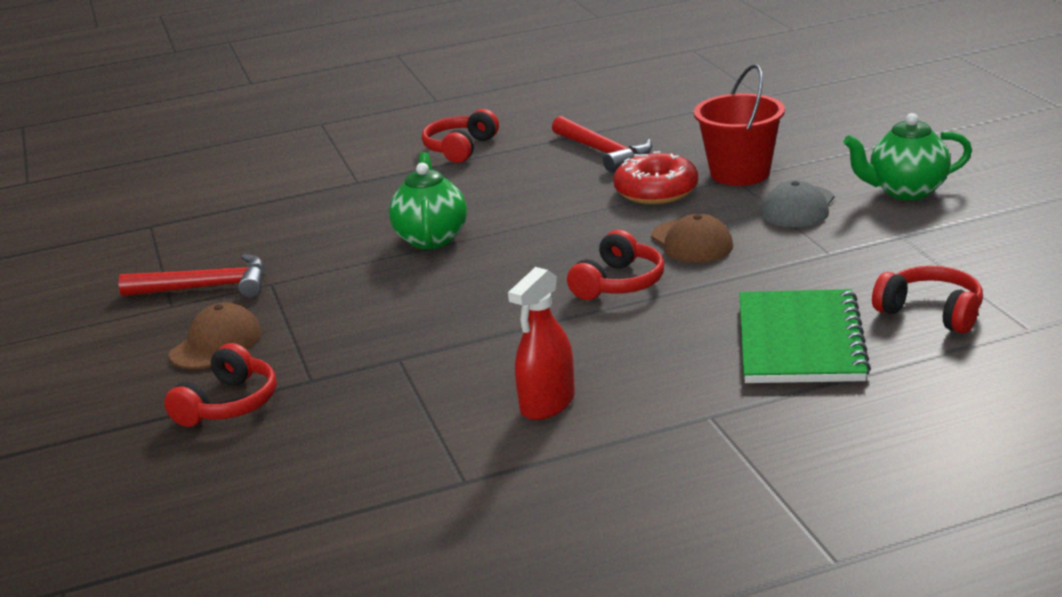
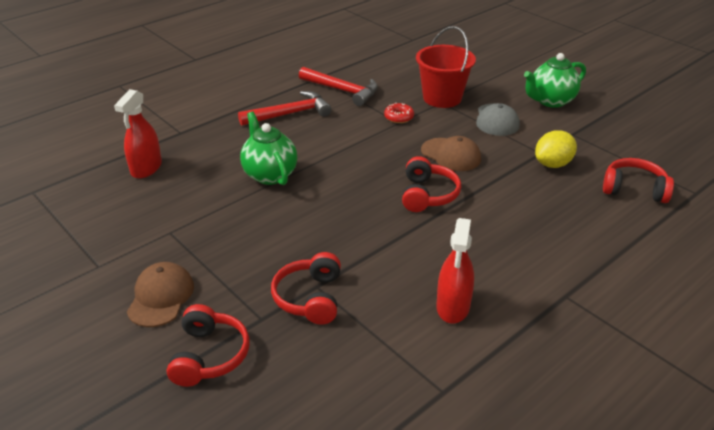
camera: 25 degrees left, 10 degrees up
(206, 287) = (118, 244): red hammer -> red hammer (290, 114)
(289, 216) = (146, 168): none -> red spray bottle
(460, 148) = (240, 97): red headphones -> red headphones (310, 298)
(656, 191) = (399, 117): red donut -> red donut, size x0.53
(800, 341) = (576, 224): green notebook -> none
(833, 269) = (552, 164): none -> yellow lemon

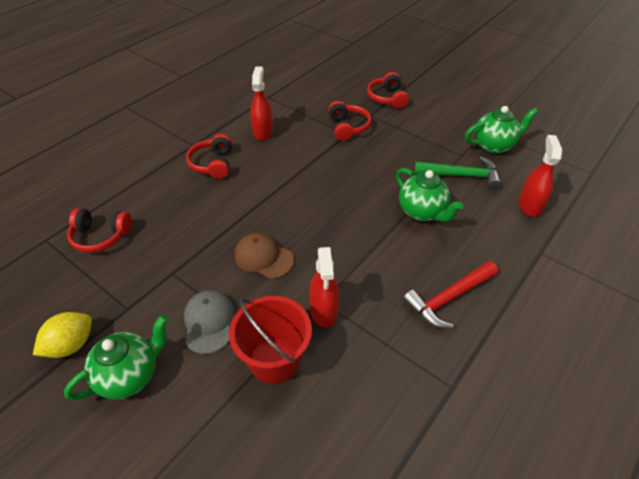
camera: 170 degrees right, 10 degrees up
(113, 240) = (493, 146): none -> green teapot
(161, 297) = (433, 119): brown cap -> none
(193, 206) = (461, 175): none -> green hammer
(342, 90) = (407, 357): red hammer -> none
(399, 117) = (324, 310): red donut -> red spray bottle
(428, 195) = (283, 208): red headphones -> red headphones (213, 164)
(552, 164) = (165, 258): yellow lemon -> yellow lemon (71, 345)

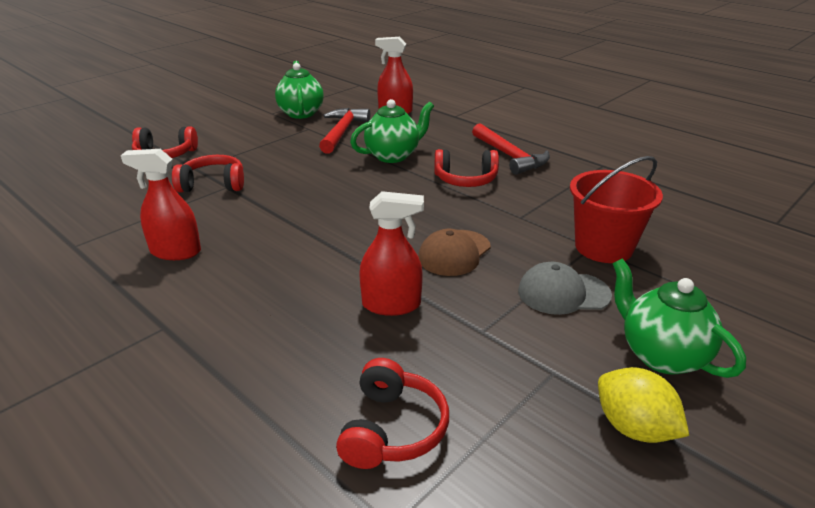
camera: 85 degrees left, 15 degrees down
(213, 164) = (235, 301): red headphones -> red headphones (465, 180)
(324, 310) = (533, 216): red spray bottle -> red spray bottle (391, 305)
(461, 175) = (342, 132): green hammer -> red hammer

